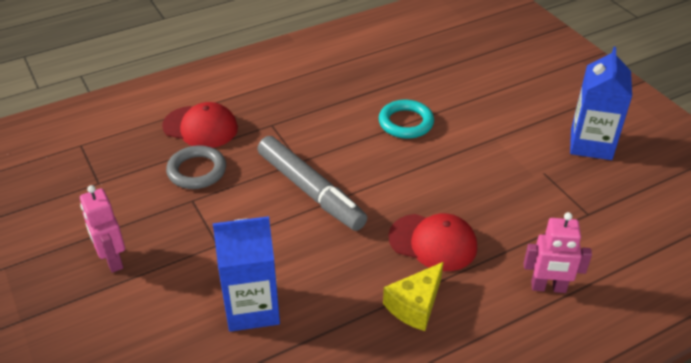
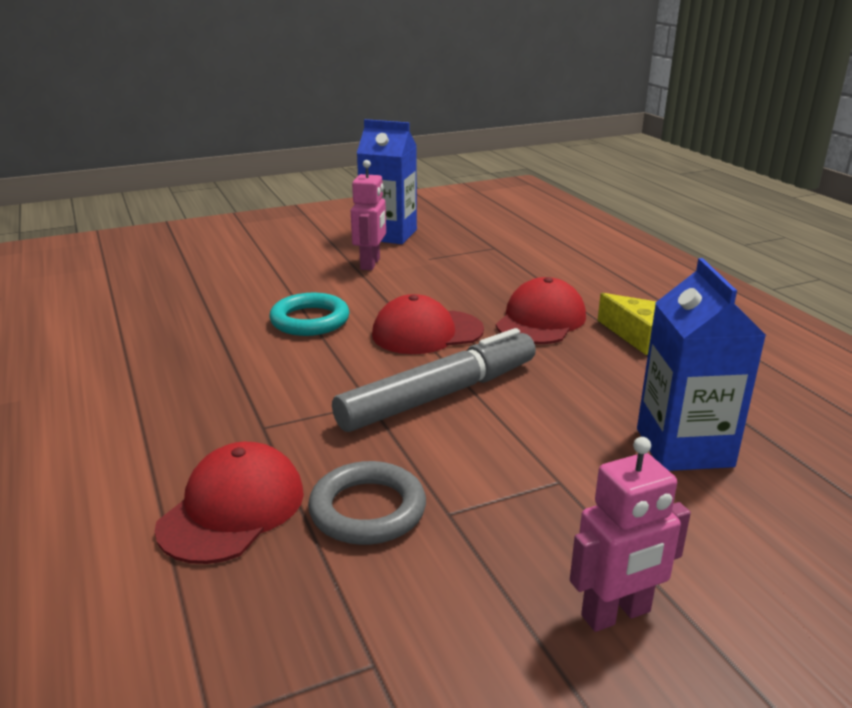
camera: 85 degrees left, 15 degrees down
(398, 180) = (427, 332): none -> red cap
(548, 287) = (598, 273): pink robot -> pink robot (370, 264)

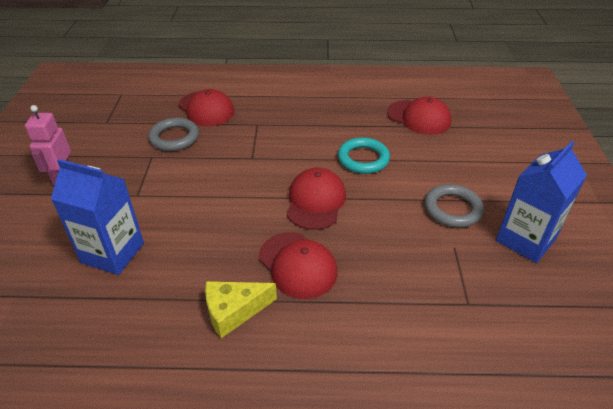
camera: 115 degrees right, 15 degrees up
(178, 301) = (419, 117): none -> red cap
(370, 264) = (452, 209): pink robot -> grey ring
(439, 395) = (239, 182): grey marker -> none

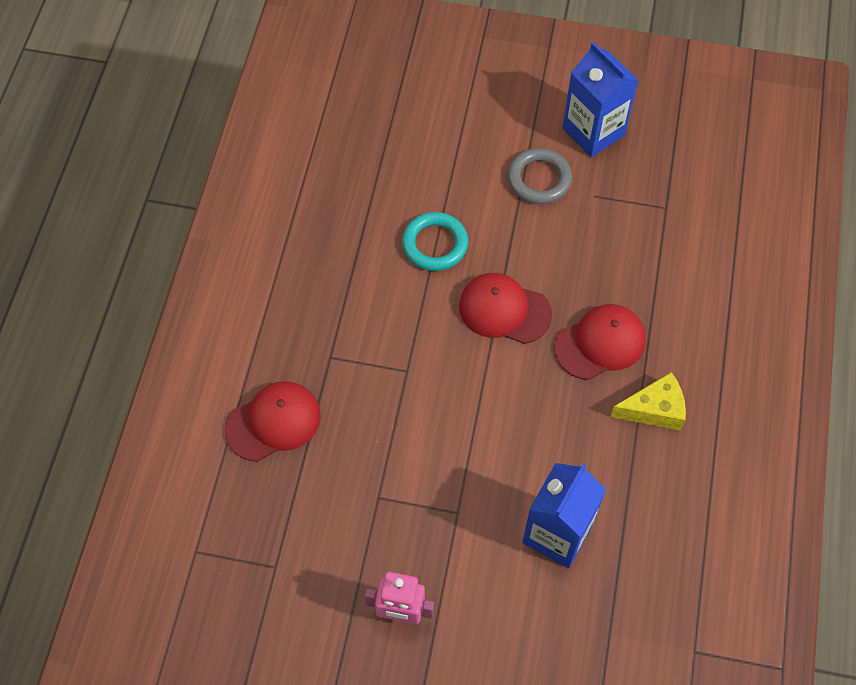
camera: 80 degrees left, 20 degrees up
(174, 138) = (339, 467): grey ring -> none
(234, 311) = (654, 409): yellow cheese -> yellow cheese turned 90 degrees counterclockwise
(419, 117) = (360, 161): red cap -> none

